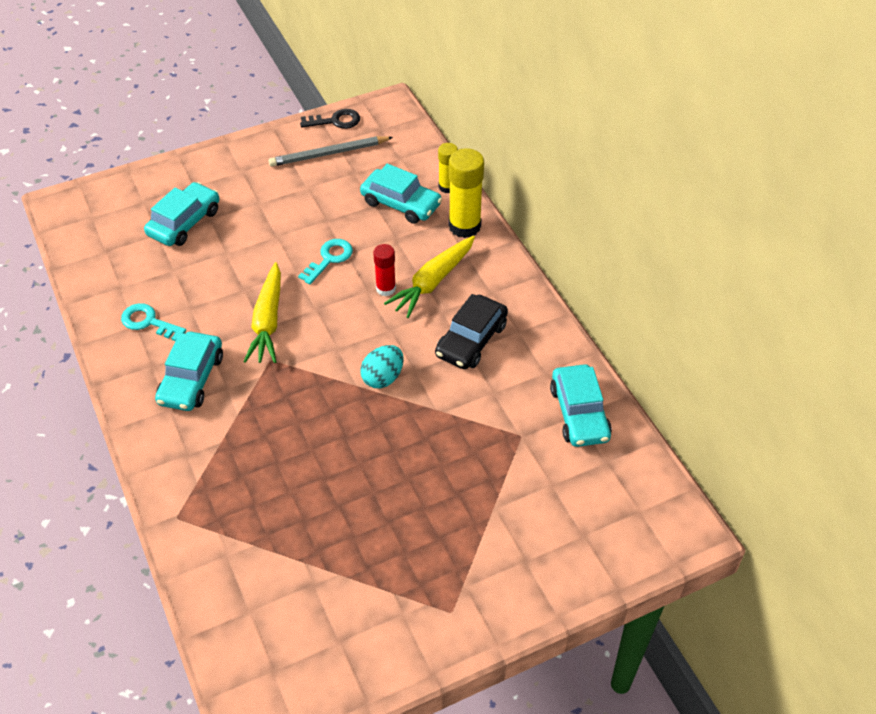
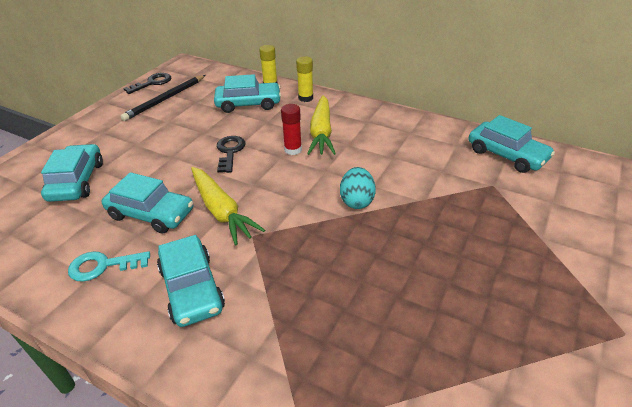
camera: 35 degrees left, 10 degrees down
(214, 292) = (151, 214): none -> turquoise car
(328, 154) = (165, 99): grey pencil -> black pencil
(329, 259) = (230, 152): turquoise key -> black key
(464, 226) = (305, 98): yellow glue stick -> yellow glue stick, size x0.59
(471, 340) = (388, 150): black car -> none

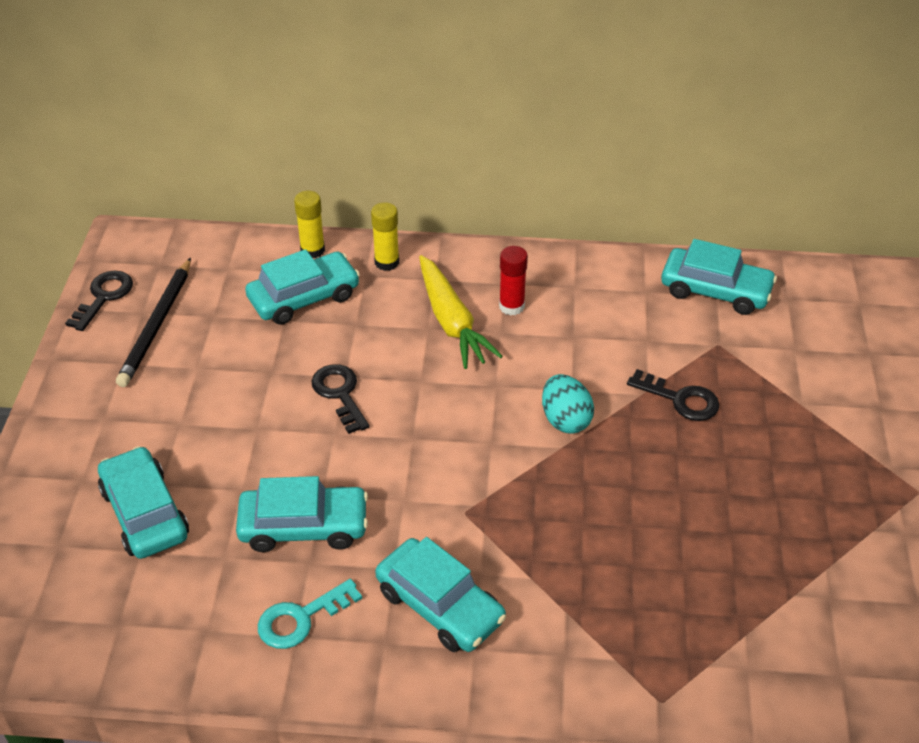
camera: 25 degrees left, 5 degrees up
(221, 211) = (399, 491): yellow carrot -> none
(293, 150) = (430, 364): red glue stick -> red glue stick (511, 306)
(446, 210) = (680, 399): none -> black key

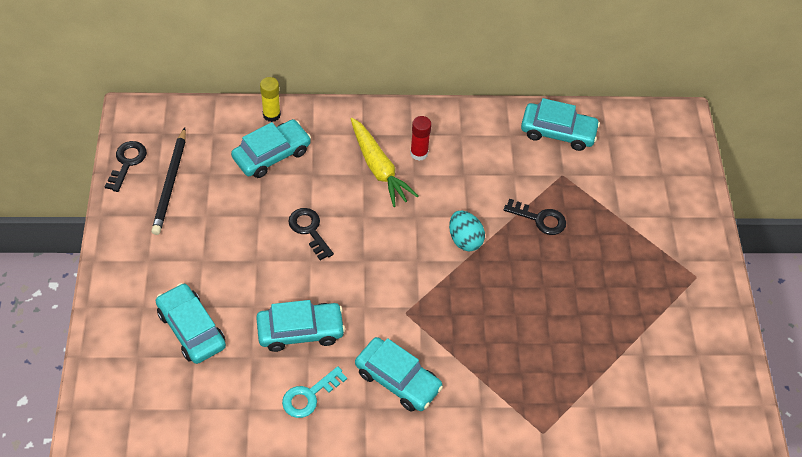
camera: 10 degrees left, 10 degrees up
(387, 262) = (326, 122): yellow glue stick -> none

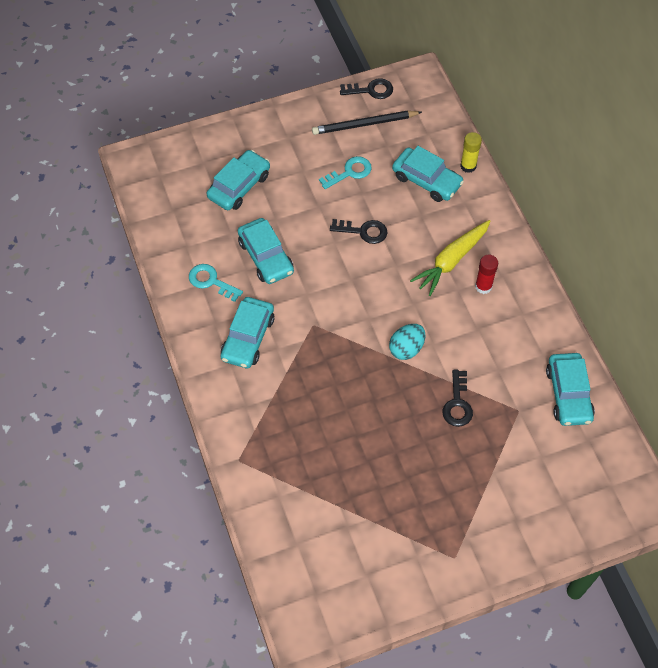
camera: 75 degrees right, 5 degrees up
(227, 217) = (349, 172): none -> turquoise key
(309, 230) = (363, 231): black key -> black key turned 60 degrees clockwise

